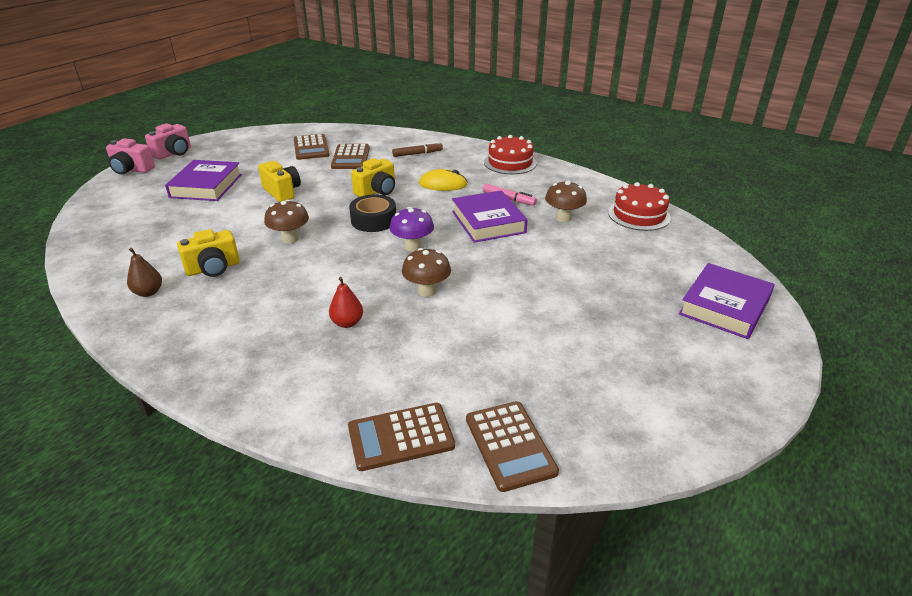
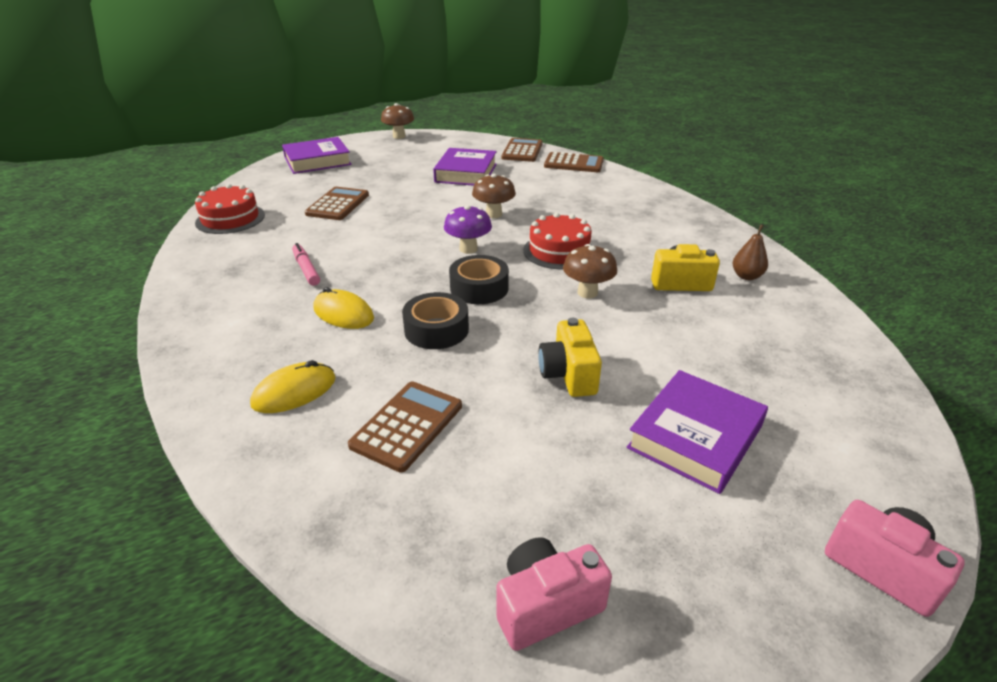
camera: 150 degrees left, 0 degrees up
(173, 153) = (793, 618): pink camera -> pink camera (546, 605)
(311, 148) = (456, 495): brown calculator -> brown calculator (338, 204)
(347, 323) = (571, 211): red pear -> none
(377, 191) = (436, 330): yellow camera -> black tape
(417, 154) = (294, 391): brown marker -> yellow mouse
(488, 222) = (367, 251): purple book -> purple book (466, 173)
(510, 162) = (208, 321): red cake -> red cake (559, 251)
(563, 218) = (296, 235): brown mushroom -> brown mushroom (399, 136)

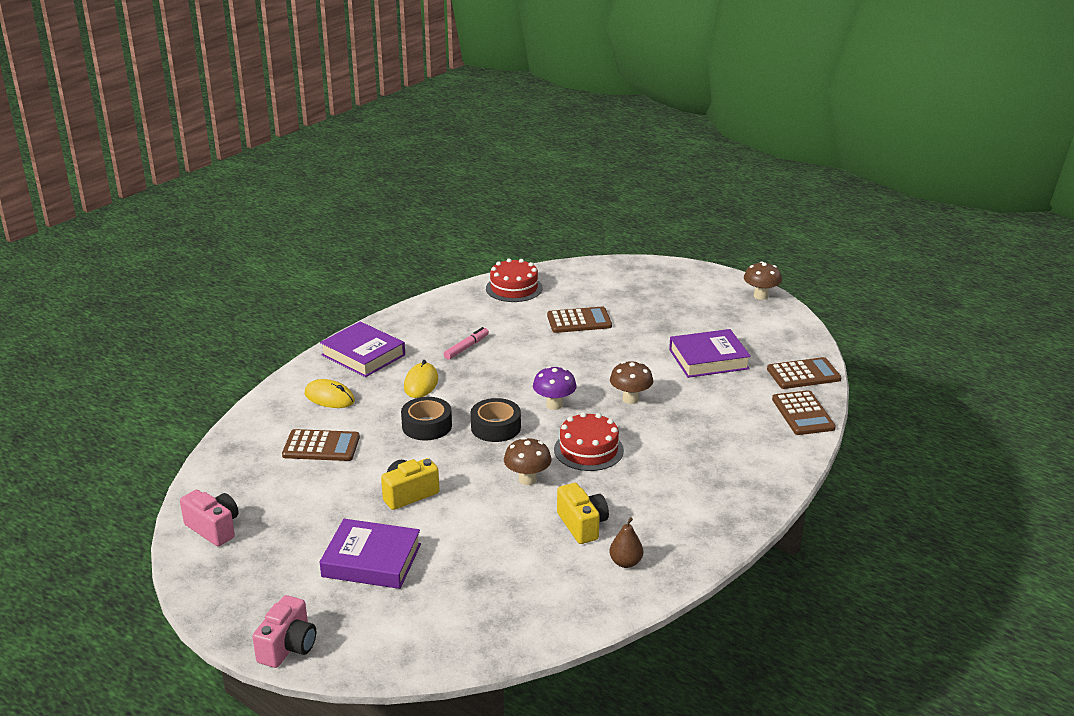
camera: 65 degrees right, 5 degrees down
(317, 161) = (655, 279): purple book -> purple book (363, 355)

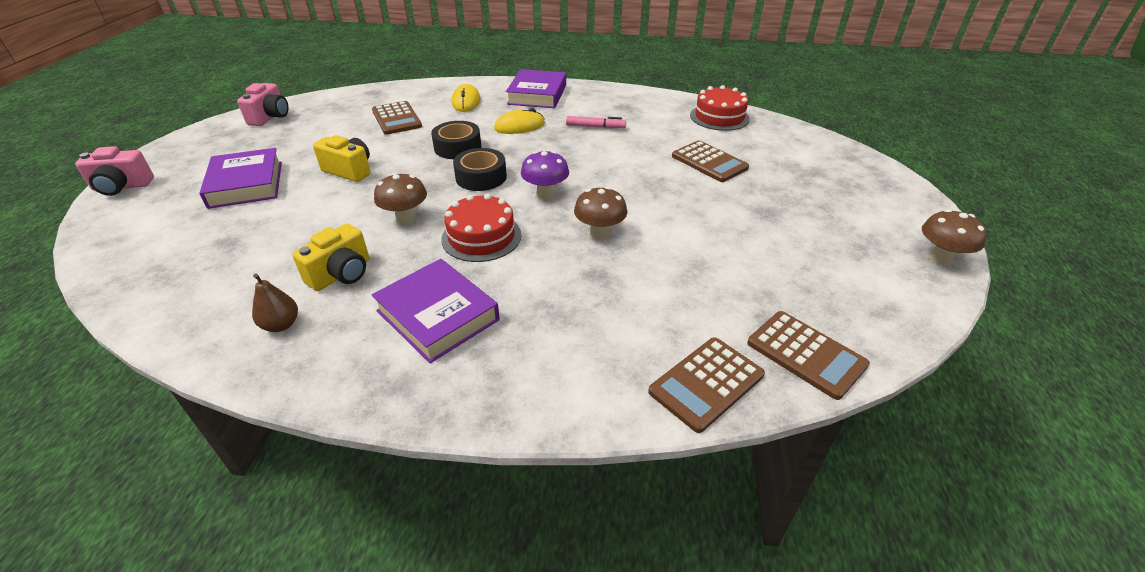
camera: 60 degrees right, 10 degrees up
(708, 359) = (741, 261): purple book -> purple book (437, 315)

